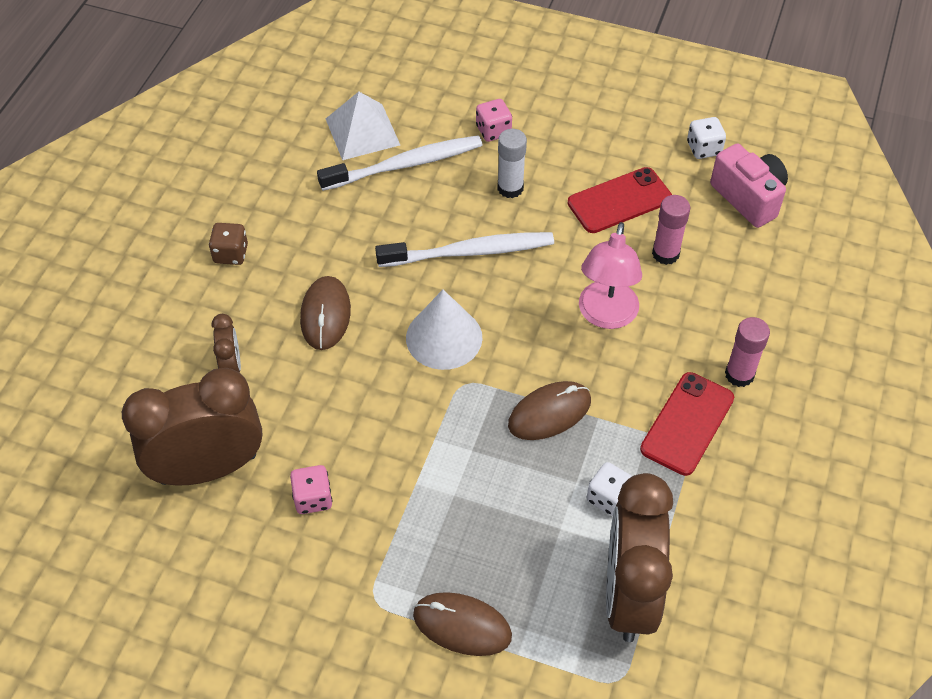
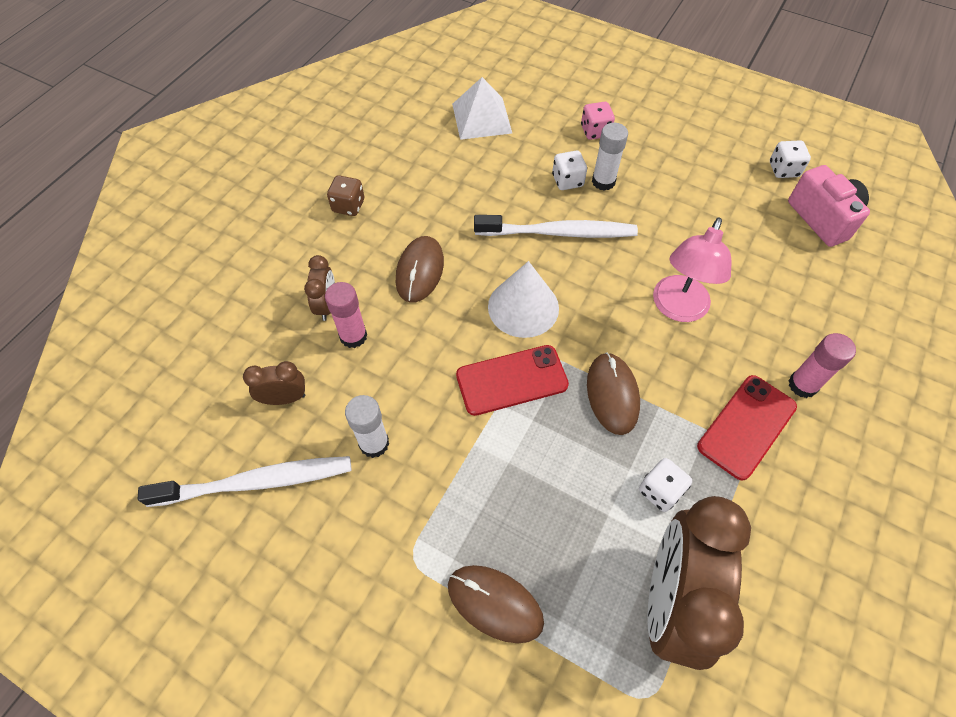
camera: 10 degrees right, 5 degrees up
(208, 468) = (284, 398): brown clock -> brown clock, size x0.45
(313, 498) = (374, 443): pink dice -> white glue stick
(404, 165) = (513, 150): white toothbrush -> white toothbrush (256, 482)
(470, 192) = (567, 181): none -> white dice
(549, 413) = (612, 394): brown mouse -> brown mouse turned 75 degrees counterclockwise
(619, 201) = (701, 205): red phone -> red phone (512, 380)
(665, 254) = (740, 259): pink glue stick -> pink glue stick (353, 336)

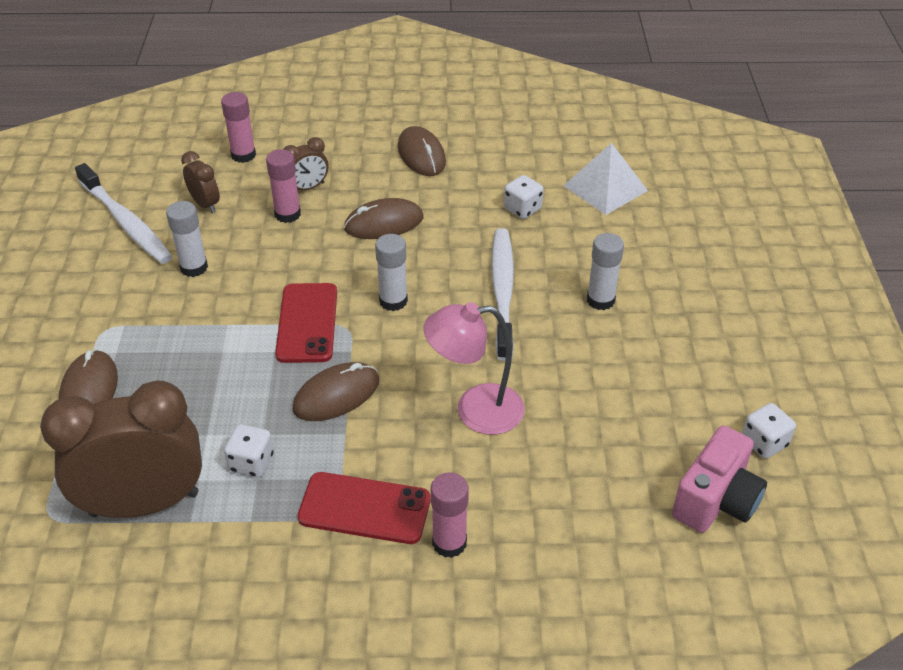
camera: 60 degrees right, 15 degrees down
(233, 337) = (243, 155): none -> pink glue stick
(348, 206) = (421, 155): brown dice -> brown mouse
(512, 380) = (307, 323): red phone -> red phone turned 45 degrees clockwise
(523, 307) = (393, 301): white cone -> white glue stick
(558, 233) = (502, 292): white toothbrush -> white toothbrush turned 150 degrees counterclockwise
(567, 181) = (577, 274): white dice -> white dice (522, 209)
(595, 131) = (667, 270): pink dice -> none

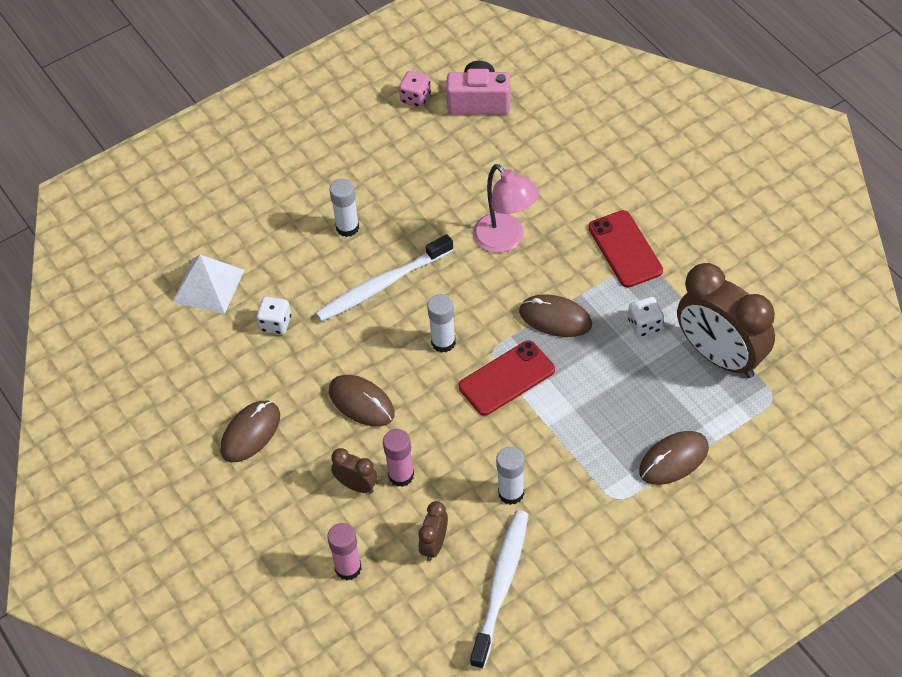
camera: 120 degrees left, 10 degrees up
(449, 543) = (612, 198): pink glue stick -> none
(764, 442) = (415, 98): white dice -> pink dice

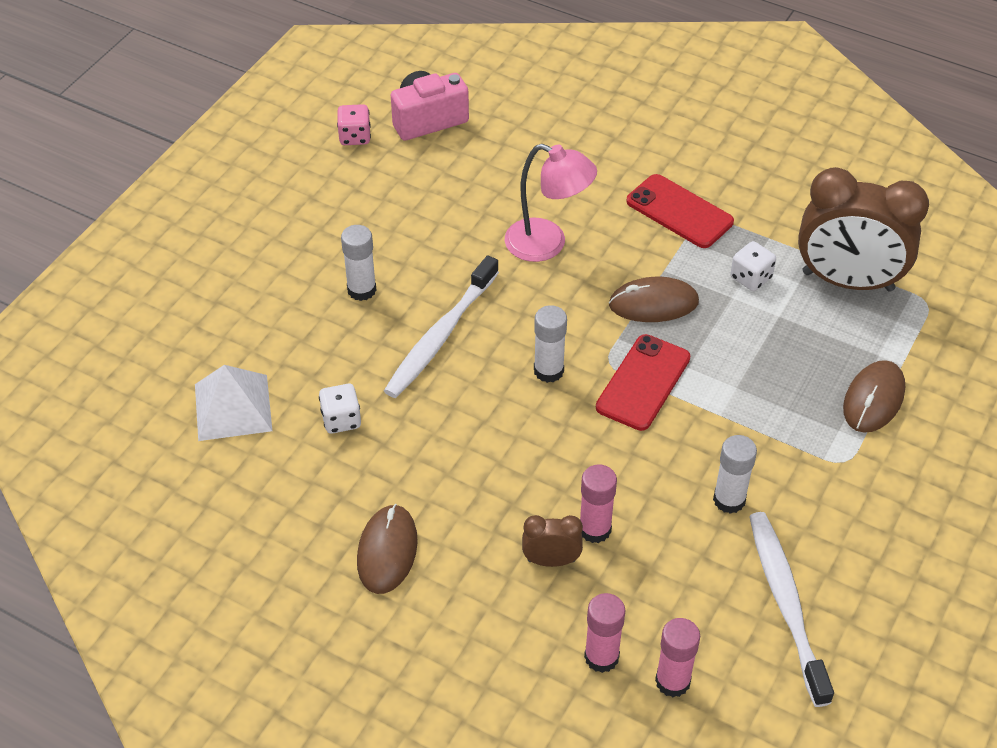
camera: 30 degrees left, 5 degrees down
(361, 402) = (497, 468): brown mouse -> none
(385, 606) = (672, 681): none -> pink glue stick
(434, 545) = (682, 590): brown clock -> none

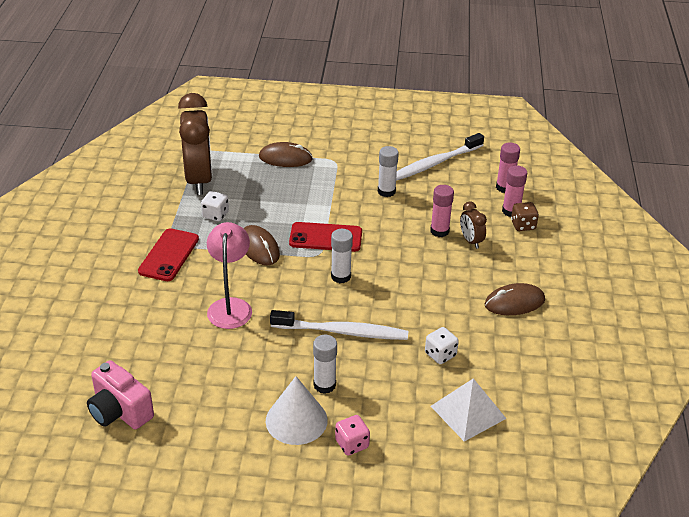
camera: 115 degrees left, 10 degrees down
(325, 249) = (296, 420): none -> white cone
(355, 137) = (159, 450): pink dice -> pink dice (352, 444)
(556, 656) = (523, 225): none -> brown dice

